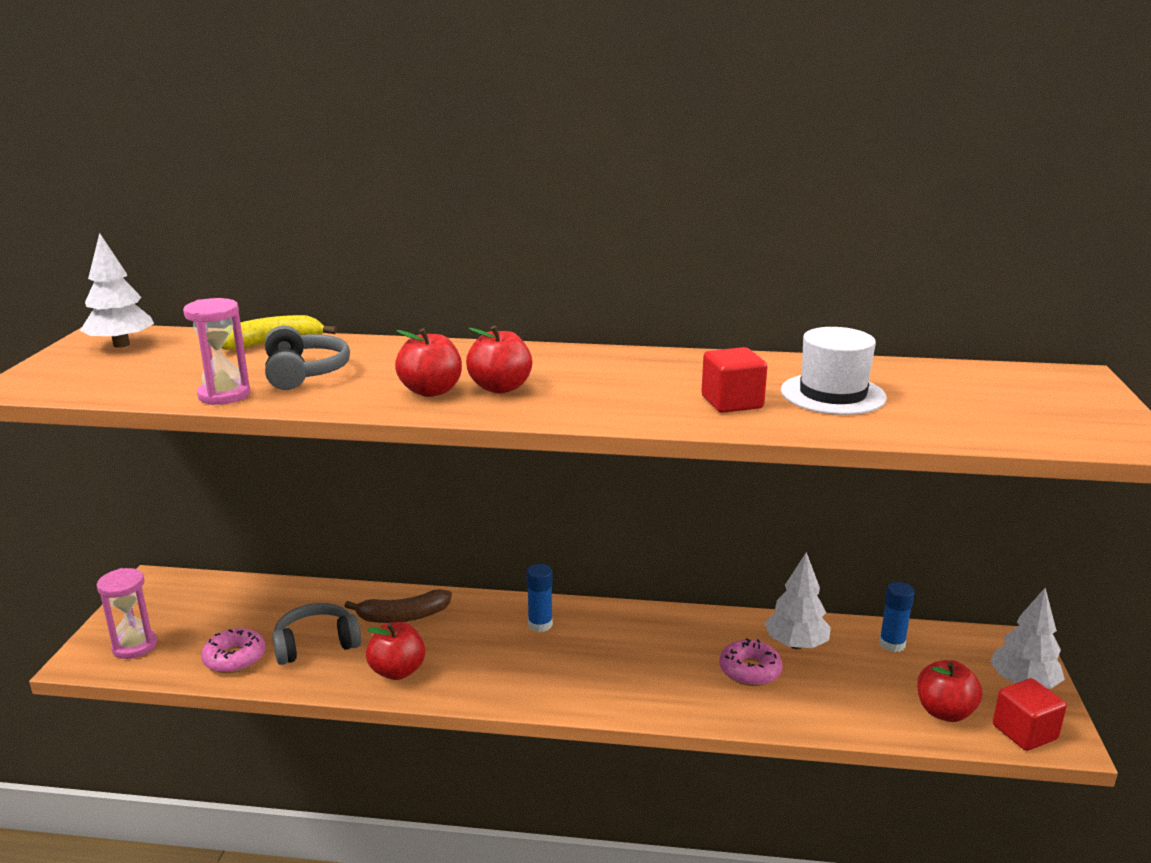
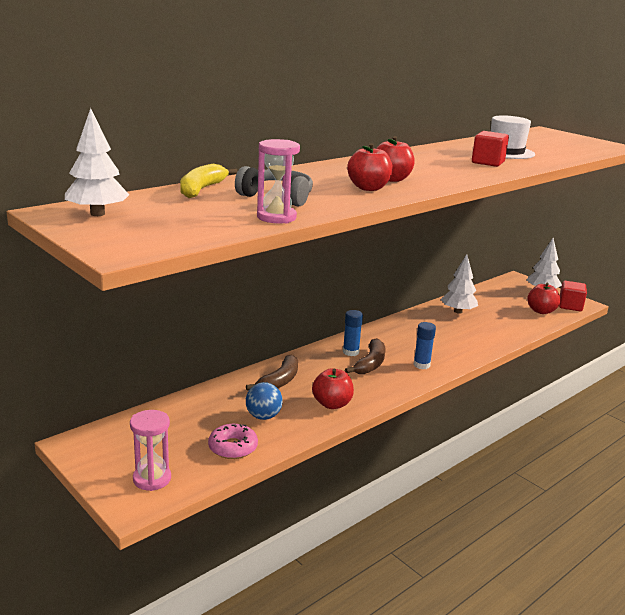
camera: 50 degrees left, 0 degrees up
(316, 644) = (263, 416): grey headphones -> blue ball
(531, 650) = (370, 364): none -> brown banana
(750, 670) = (462, 328): pink donut -> none
(892, 644) = (485, 296): blue glue stick -> blue glue stick (421, 365)

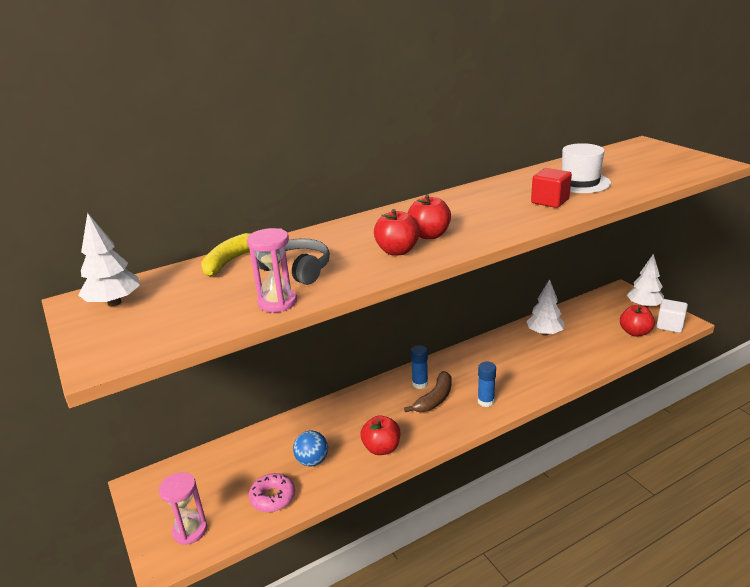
camera: 15 degrees right, 5 degrees up
(279, 381) = (340, 418): brown banana -> none
(570, 306) = (670, 325): red cube -> white cube

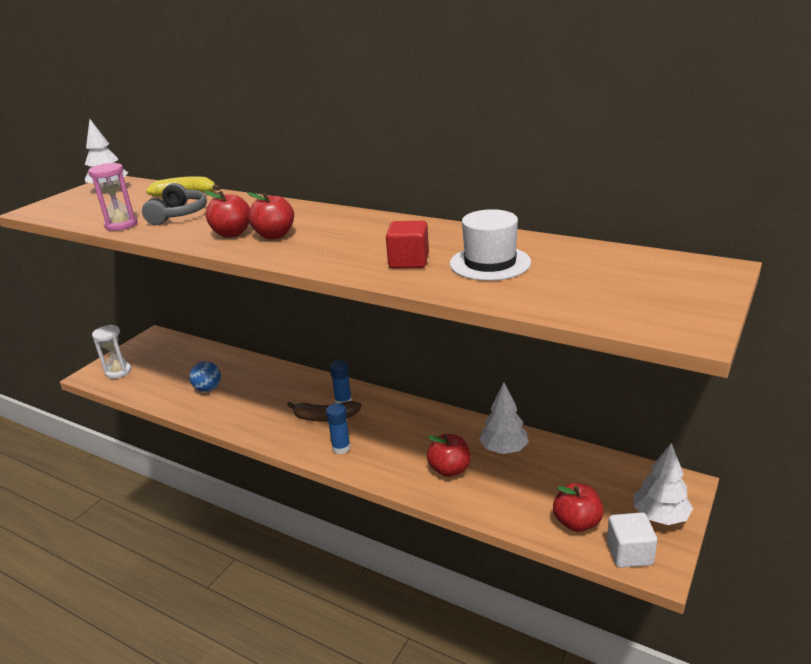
camera: 60 degrees right, 0 degrees up
(190, 530) = (118, 372): pink hourglass -> white hourglass
(272, 497) = (161, 389): pink donut -> none
(381, 448) = (239, 414): red apple -> red apple (449, 470)

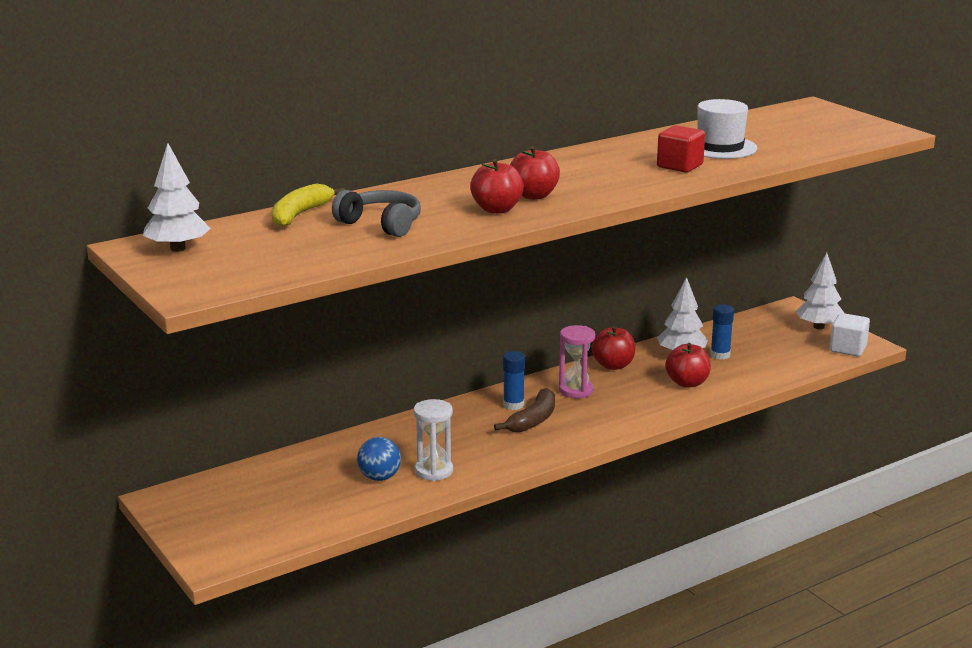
camera: 65 degrees left, 5 degrees down
(118, 372) = (237, 537): white hourglass -> white hourglass (434, 471)
(121, 225) = (367, 251): pink hourglass -> pink hourglass (576, 390)
(341, 448) = (599, 423): blue glue stick -> blue glue stick (720, 355)
(577, 522) = (801, 355): red apple -> red apple (613, 365)

